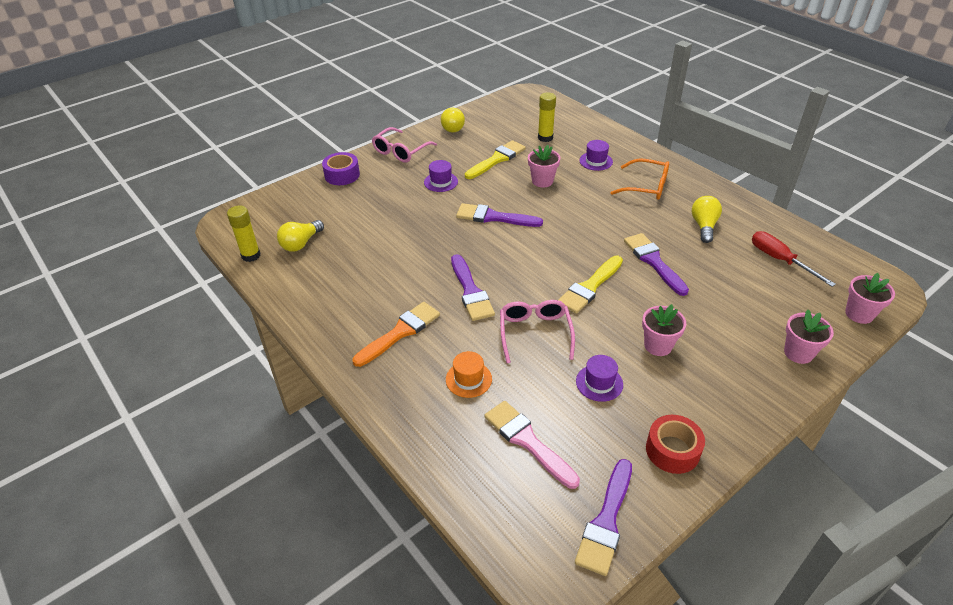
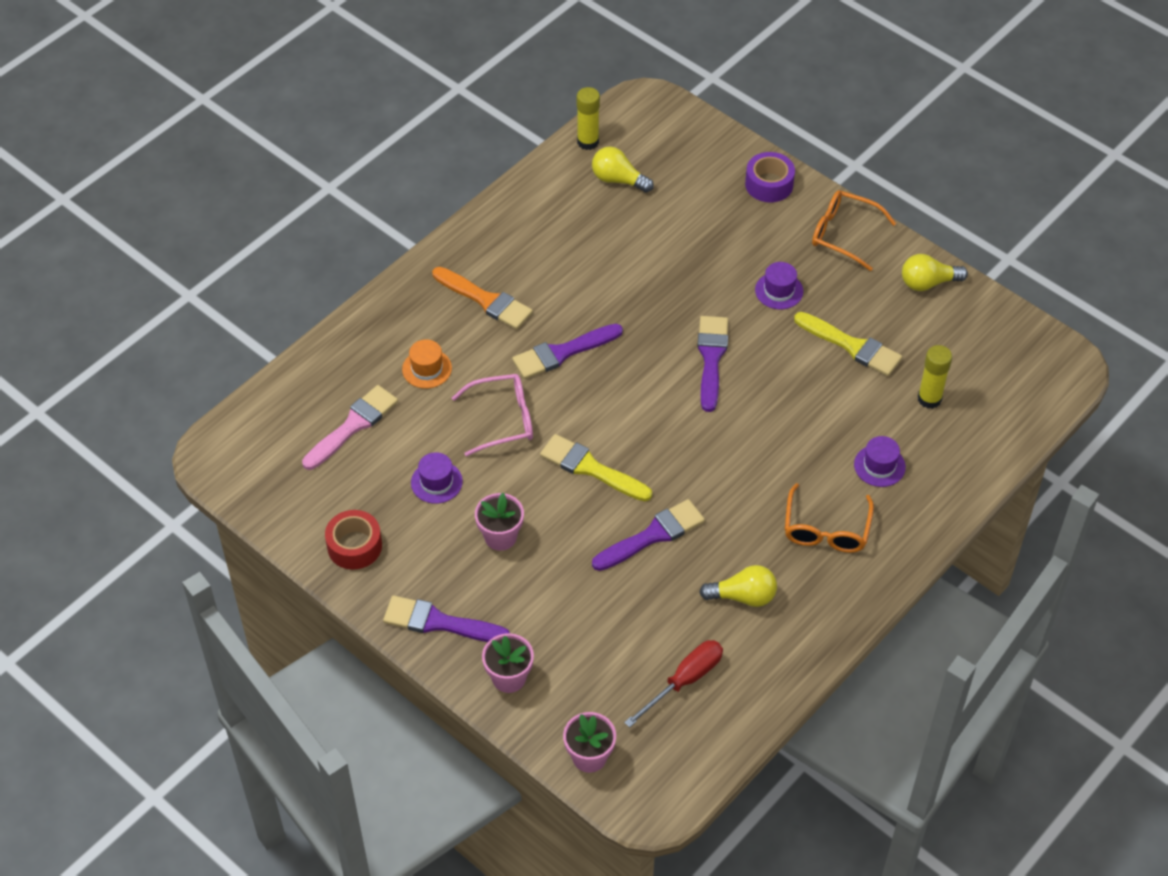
camera: 80 degrees right, 10 degrees up
(400, 151) = (843, 234): pink glasses -> orange glasses
(542, 181) = (809, 404): pink flower pot -> none
(606, 521) = (270, 492): purple brush -> purple brush (439, 622)

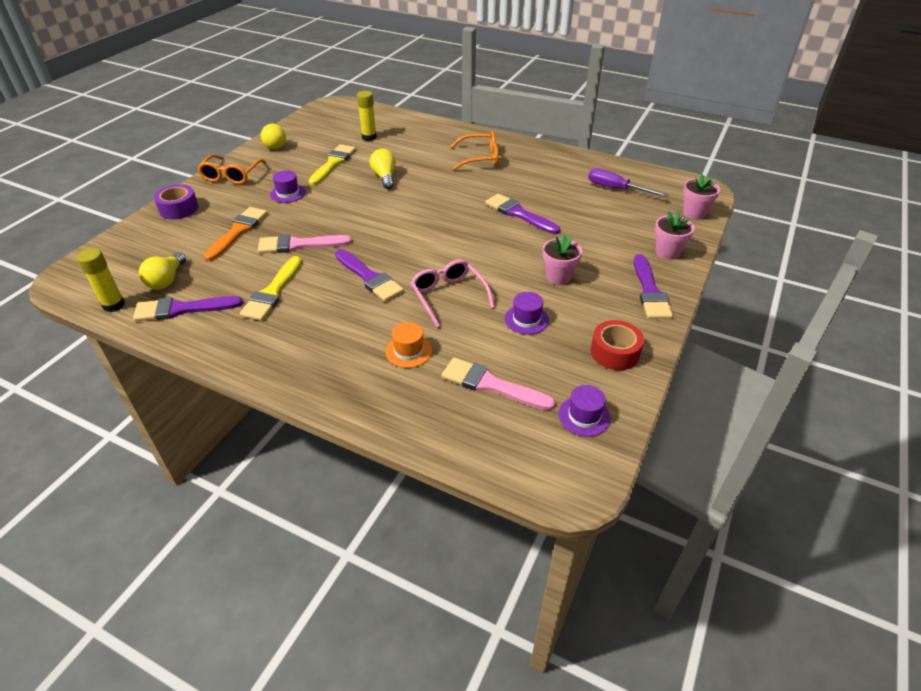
camera: 105 degrees left, 10 degrees down
(486, 300) = (319, 331): orange brush -> orange brush (238, 231)
(590, 468) = (476, 247): yellow brush -> yellow brush (272, 292)
(651, 294) = (299, 245): none -> pink brush
(684, 681) = (616, 189): red screwdriver -> purple screwdriver
(711, 358) = (357, 211): purple brush -> purple brush (182, 309)
(743, 596) = (544, 178): yellow light bulb -> yellow light bulb (385, 177)
(879, 466) = (425, 147): purple hat -> purple hat (584, 416)

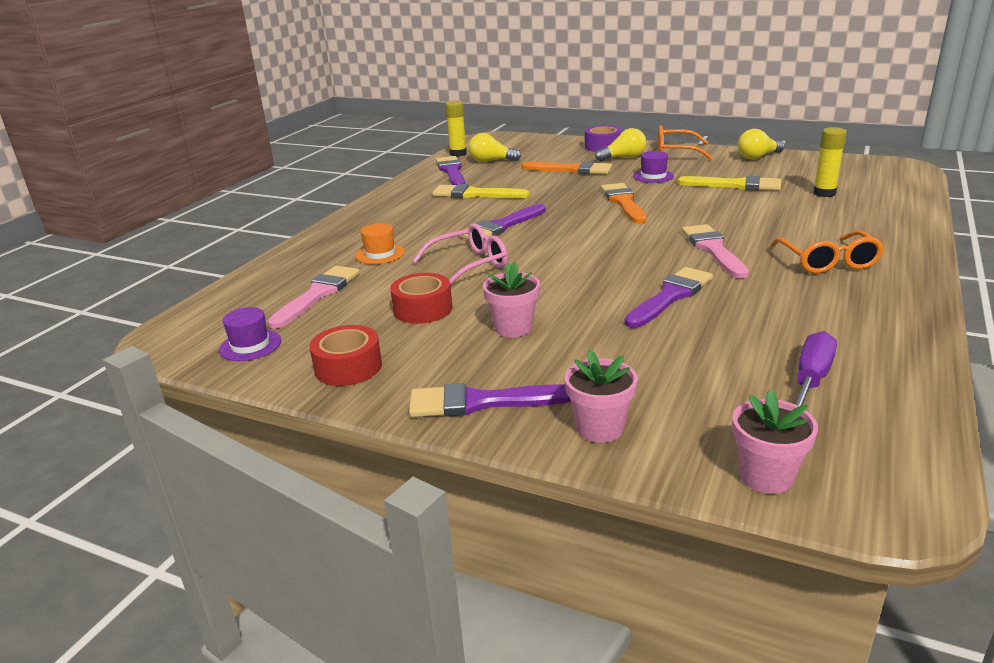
camera: 90 degrees right, 15 degrees down
(299, 245) = (554, 193): pink brush -> pink brush (713, 249)
(343, 213) = (623, 202): none -> orange brush
(385, 177) = (720, 212): yellow light bulb -> yellow light bulb (623, 158)
(526, 319) = (423, 309): purple hat -> red tape

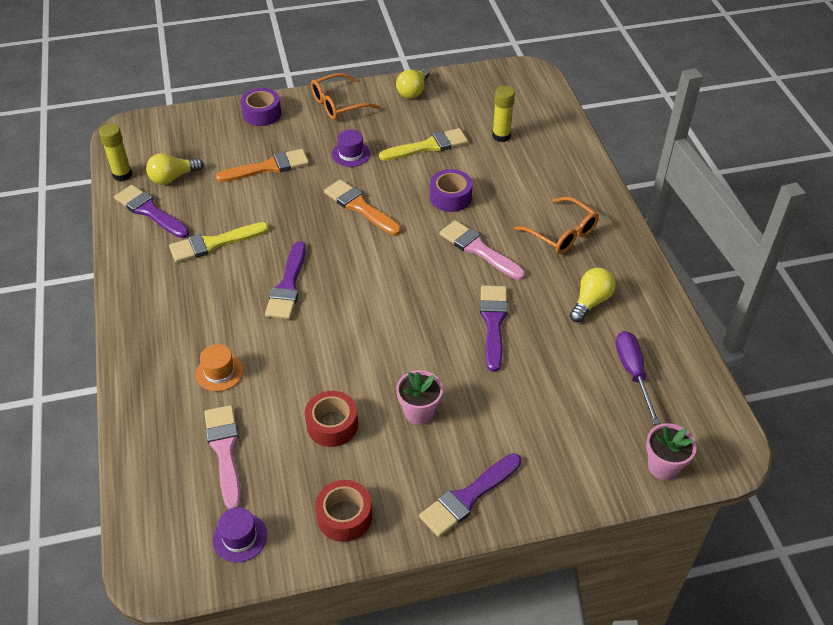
camera: 40 degrees left, 20 degrees up
(469, 265) = (313, 352): pink glasses -> none
(600, 428) = (555, 479): pink flower pot -> none
(623, 158) = (299, 129): yellow light bulb -> yellow light bulb (591, 302)
(722, 215) = (450, 197): none -> purple tape

